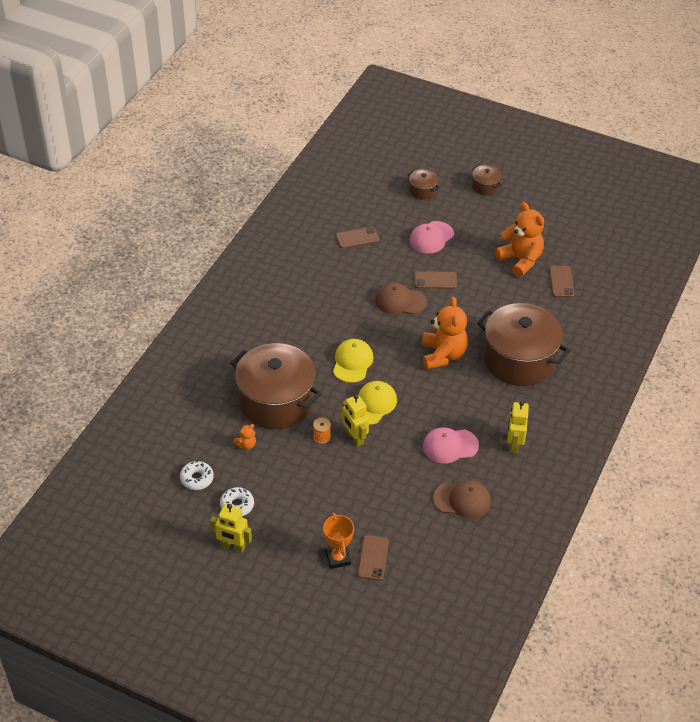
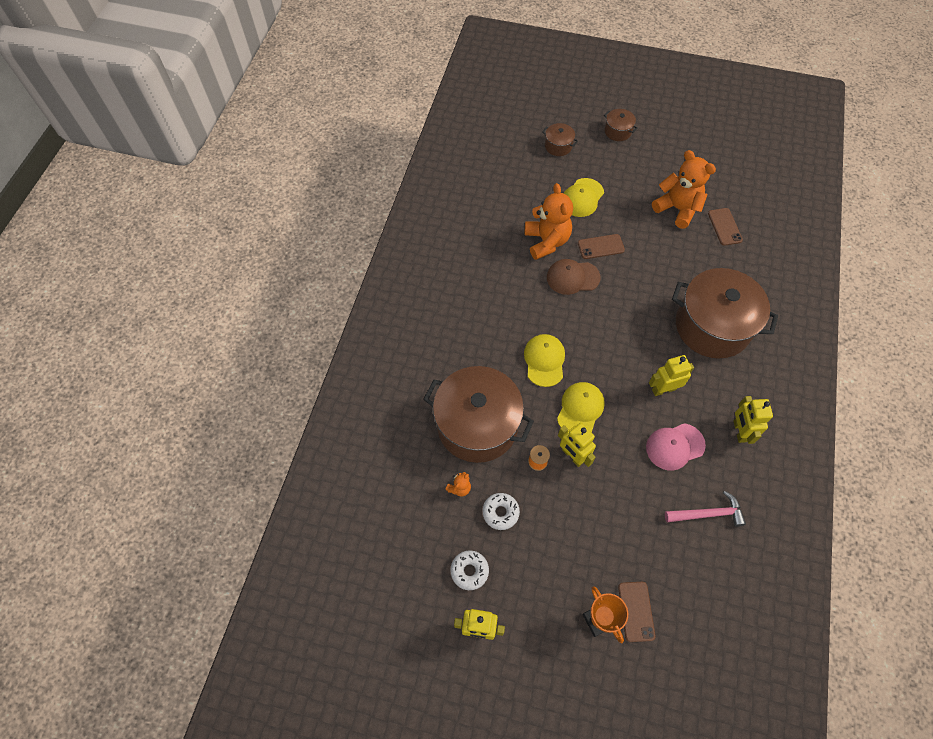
camera: 10 degrees left, 15 degrees up
(197, 479) = (416, 544): white donut -> white donut (500, 512)
(357, 238) = (508, 210): brown phone -> none
(431, 237) = (582, 198): pink cap -> yellow cap
(443, 355) = (634, 334): orange teddy bear -> orange teddy bear (546, 241)
(455, 401) = (663, 389): none -> yellow robot
(462, 500) = (708, 514): brown cap -> pink hammer

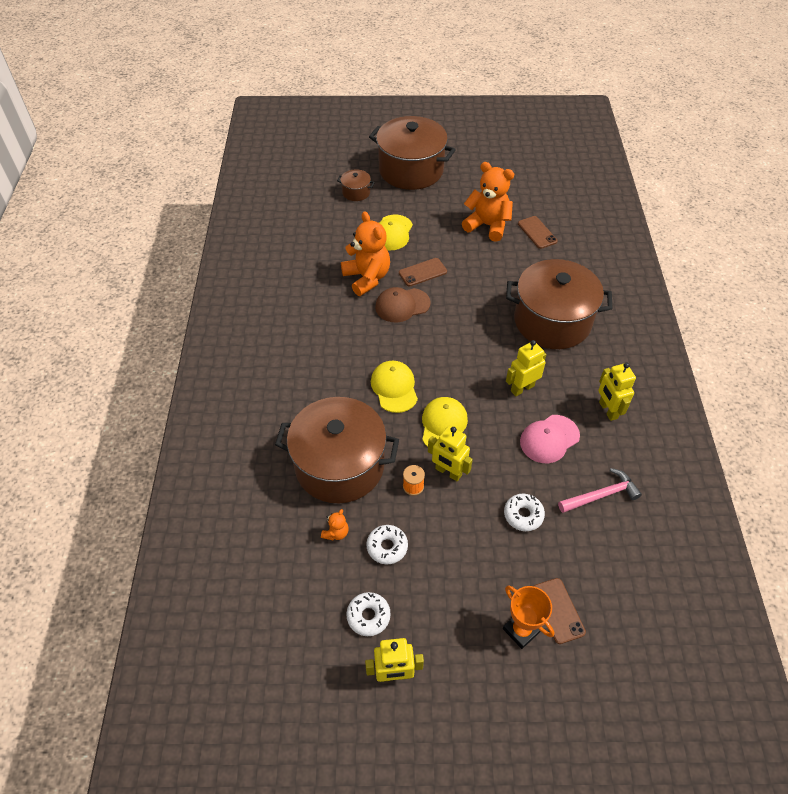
camera: 15 degrees left, 10 degrees down
(617, 131) = (411, 170): brown pot -> brown pot, size x2.37
(629, 514) = (523, 515): none -> white donut

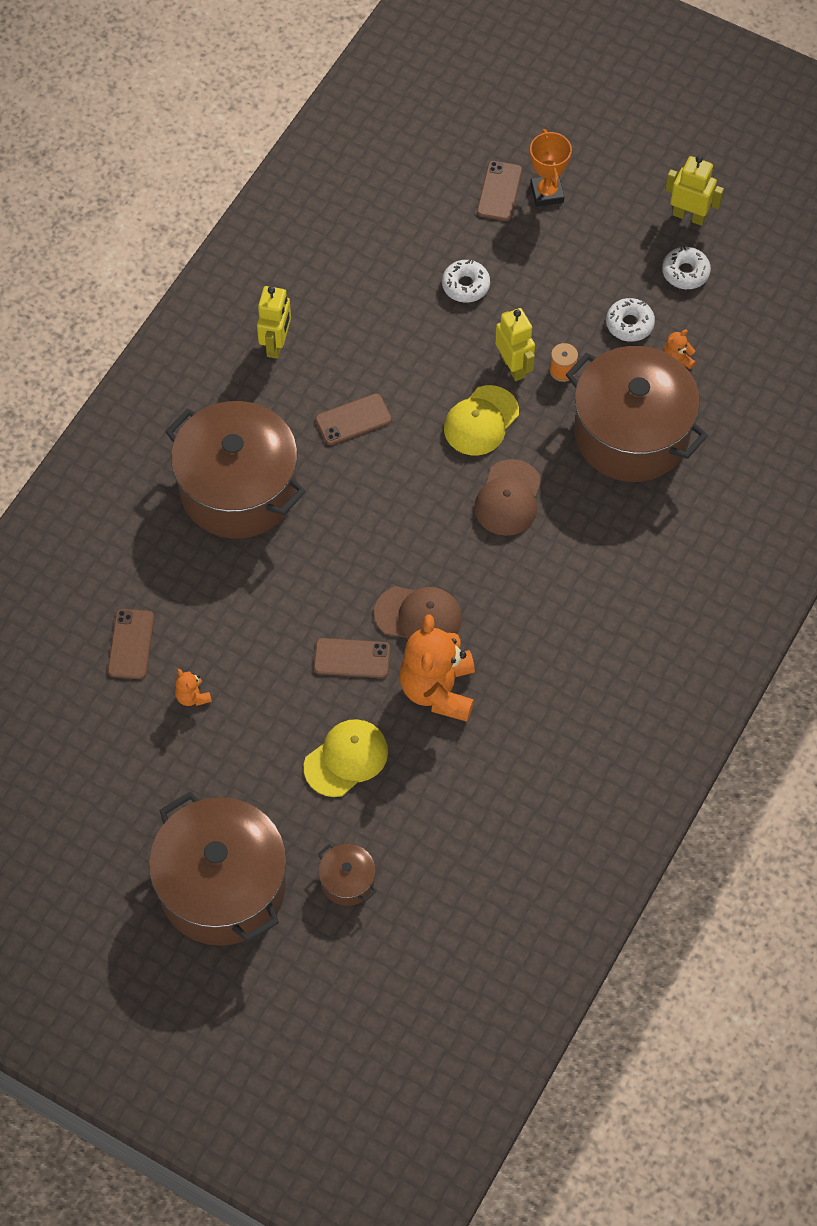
camera: 150 degrees left, 10 degrees up
(394, 388) = (508, 498): yellow cap -> brown cap
(487, 225) = (192, 696): orange teddy bear -> orange teddy bear, size x0.43
(522, 388) = (353, 420): yellow robot -> brown phone
(549, 439) = (372, 346): pink cap -> none
(601, 495) = (367, 264): pink hammer -> none

